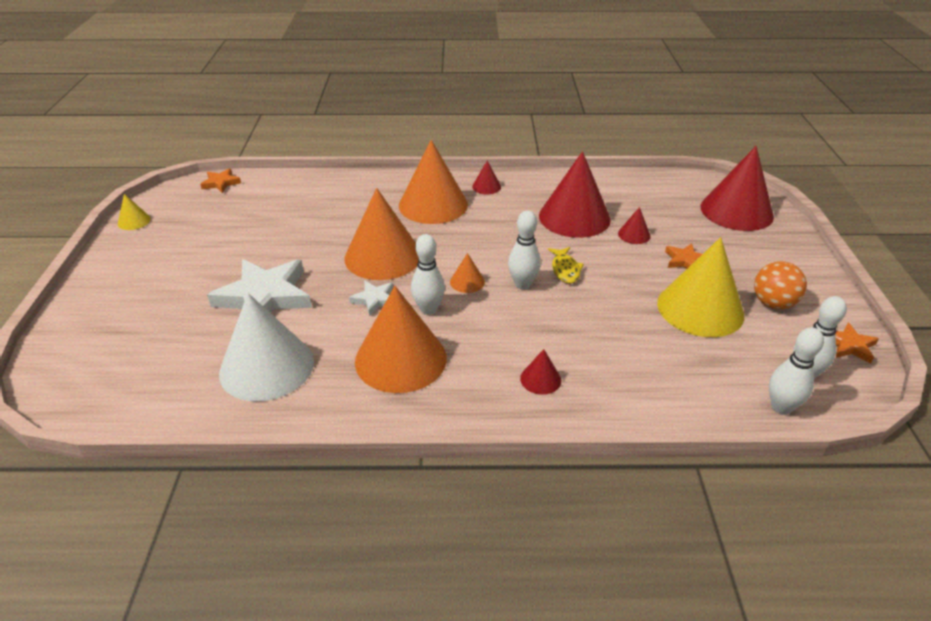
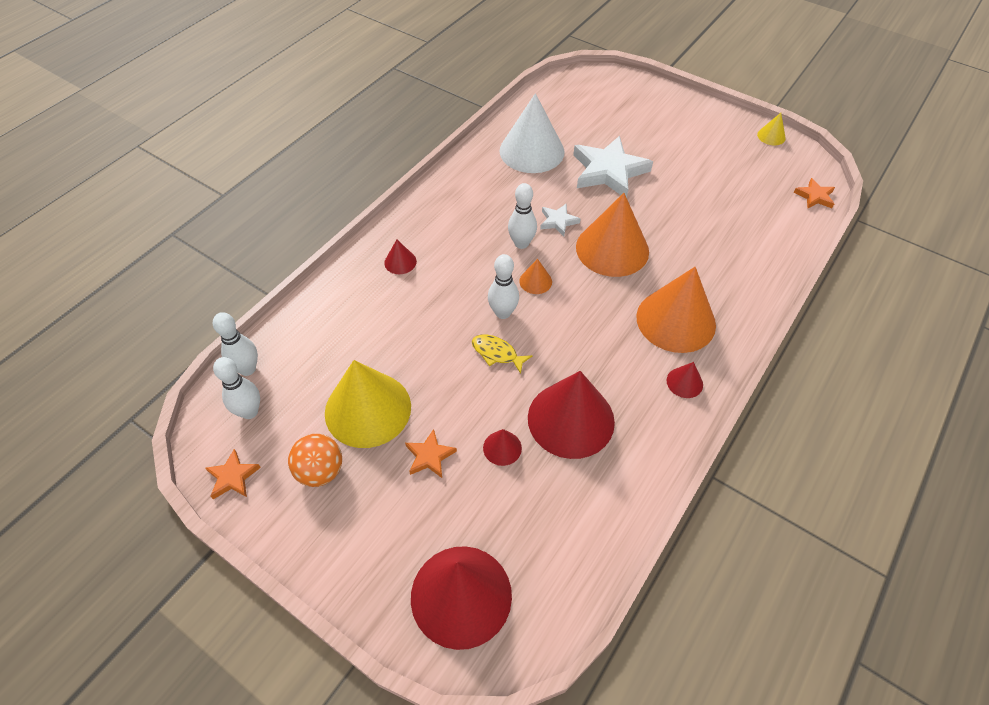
camera: 125 degrees right, 15 degrees up
(400, 359) = (483, 207): orange cone -> none

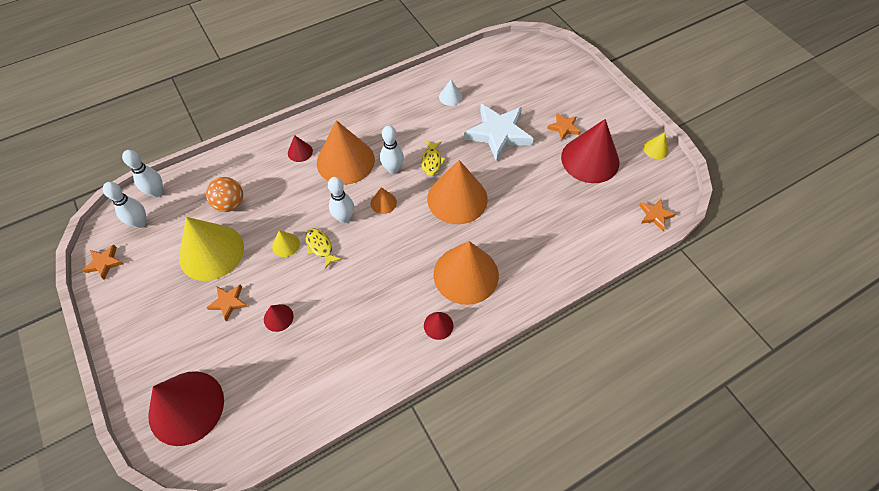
camera: 25 degrees right, 5 degrees up
(320, 471) = (156, 282): orange ball -> orange ball (230, 204)
(454, 366) = (286, 244): none -> yellow cone
(461, 253) = (345, 161): none -> orange cone
(532, 151) = (450, 97): white cone -> white cone, size x0.43
(558, 221) = (432, 161): white star -> yellow fish
(571, 419) = (338, 317): red cone -> red cone (590, 159)
(670, 144) = (563, 128): none -> orange star

